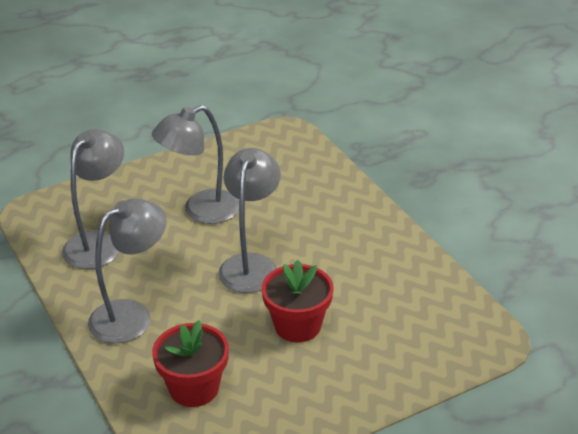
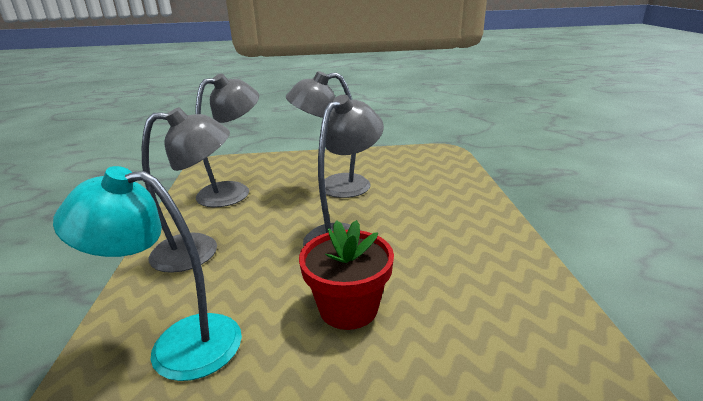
camera: 25 degrees right, 10 degrees down
(194, 388) = (178, 345): red flower pot -> turquoise lamp

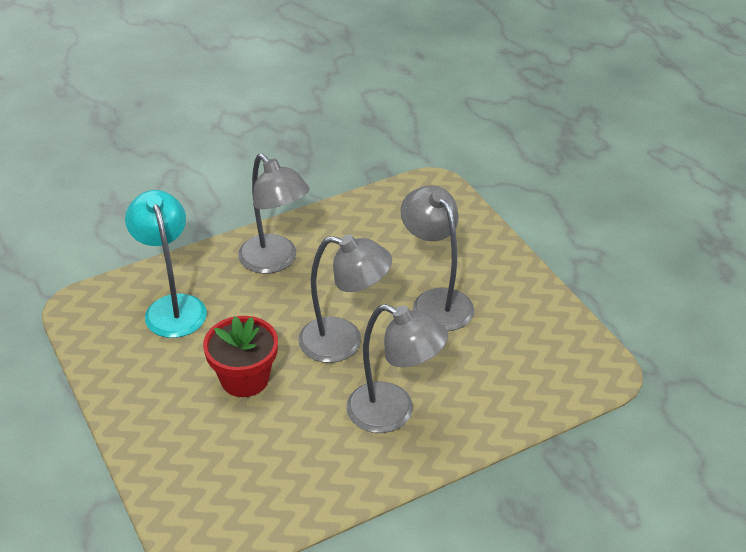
camera: 65 degrees right, 15 degrees up
(234, 191) = (383, 232): grey lamp -> grey lamp (393, 413)

